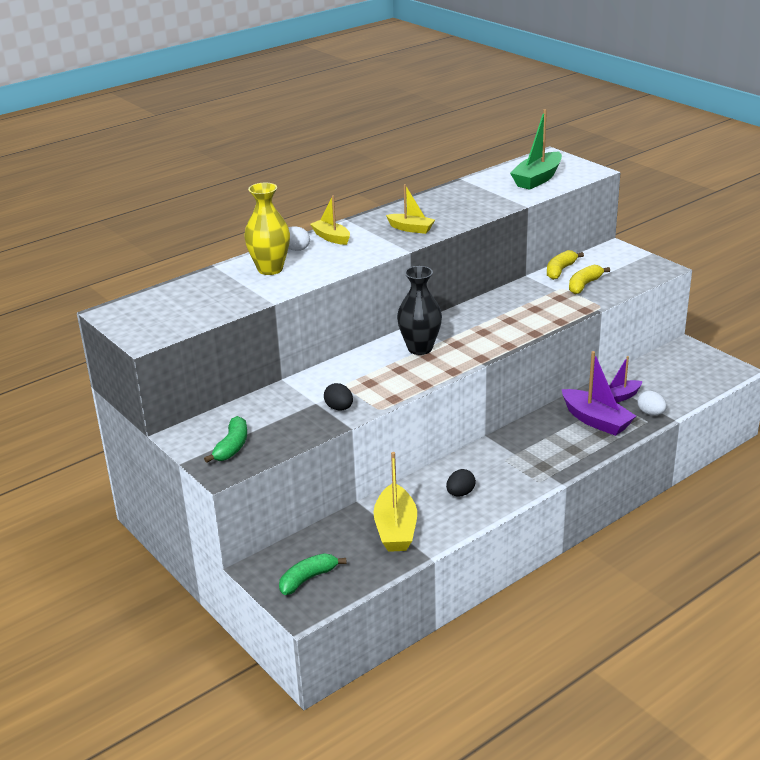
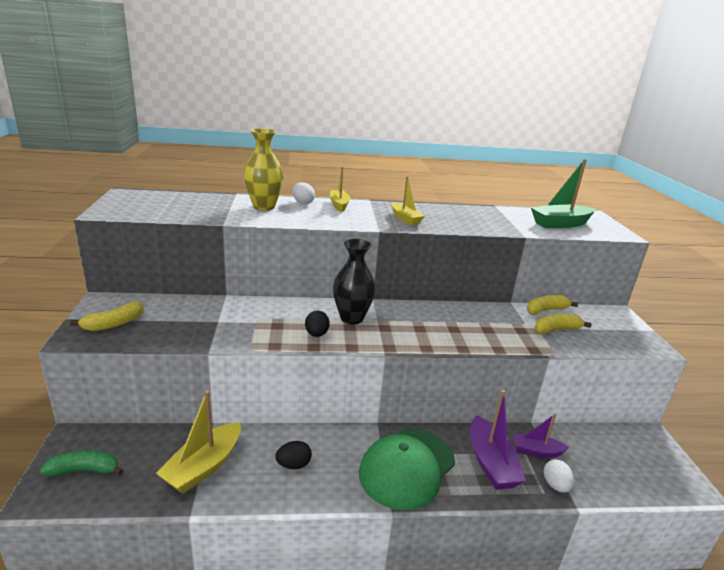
camera: 30 degrees right, 5 degrees down
(232, 447) = (113, 324): green banana -> yellow banana
(339, 408) = (225, 333): black egg -> black egg (316, 334)
(542, 453) = (407, 468): none -> green cap

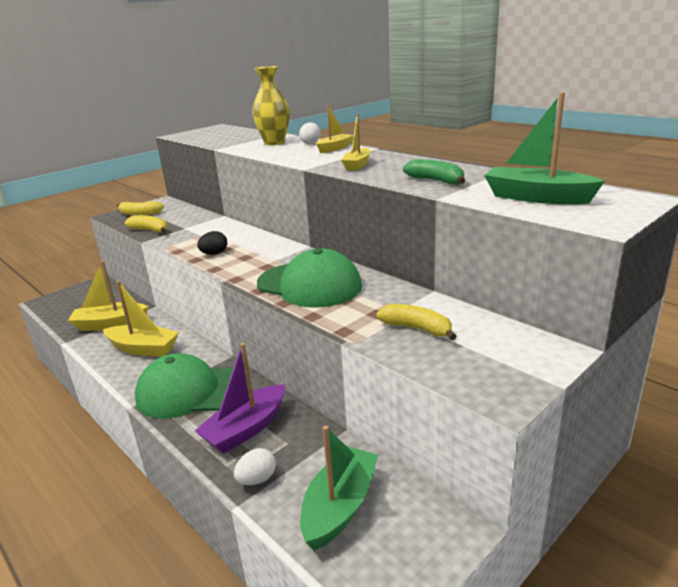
camera: 55 degrees right, 0 degrees up
(85, 470) = (75, 299): green banana -> green banana (436, 181)
(293, 465) = (143, 349): black egg -> yellow boat
(351, 318) = (260, 253): black vase -> none
(446, 329) = (309, 285): none -> green cap
(536, 451) = (299, 449): purple boat -> none
(546, 310) = (456, 311): yellow banana -> yellow banana (150, 230)
(607, 464) = (340, 506): none -> green boat

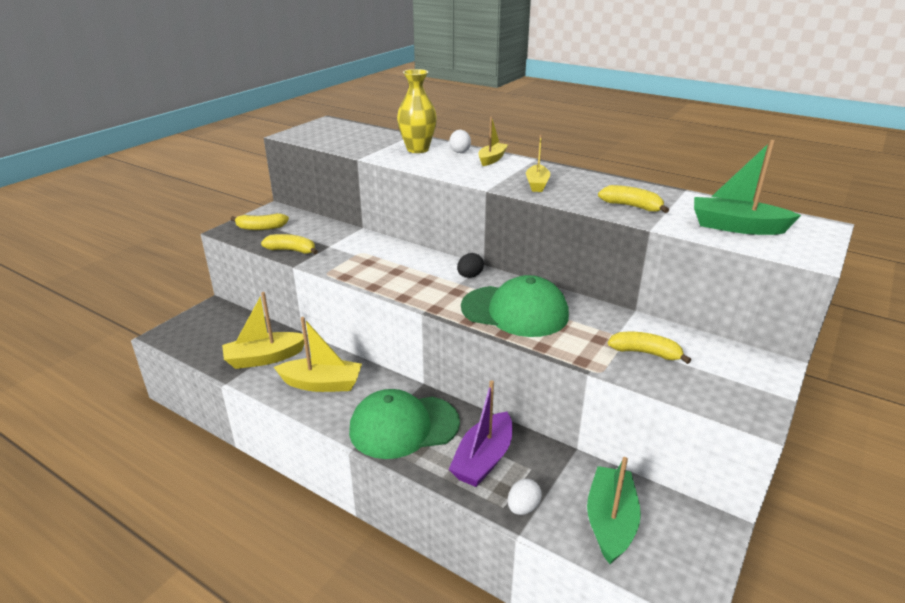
camera: 15 degrees left, 5 degrees up
(214, 254) = (389, 278): black egg -> black egg (470, 276)
(436, 181) = (632, 206): green banana -> yellow banana

